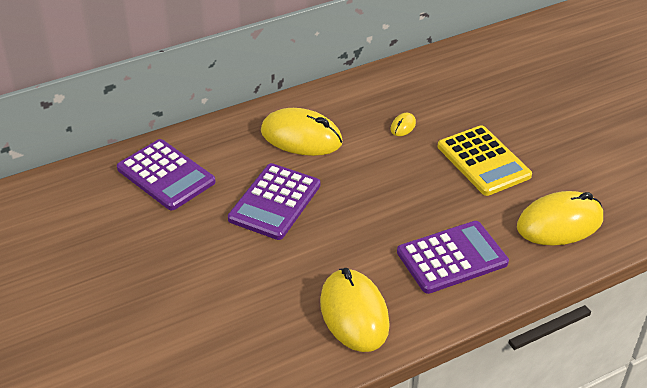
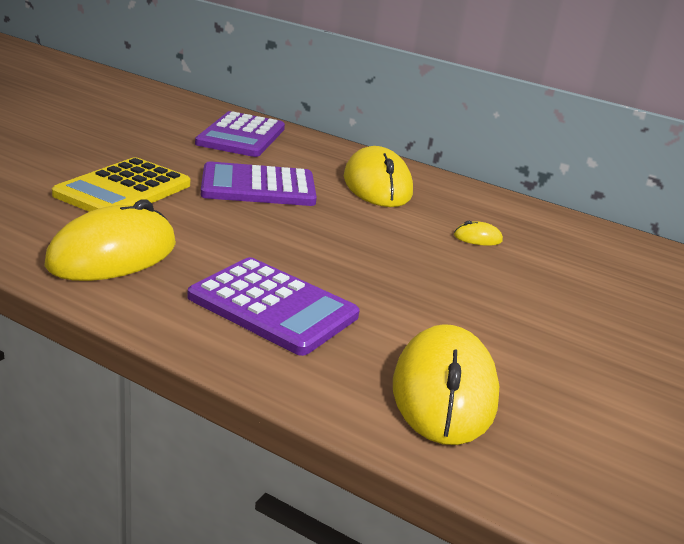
camera: 55 degrees right, 15 degrees down
(483, 161) = (492, 303): yellow calculator -> yellow calculator (123, 190)
(559, 223) = (444, 392): yellow mouse -> yellow mouse turned 60 degrees clockwise

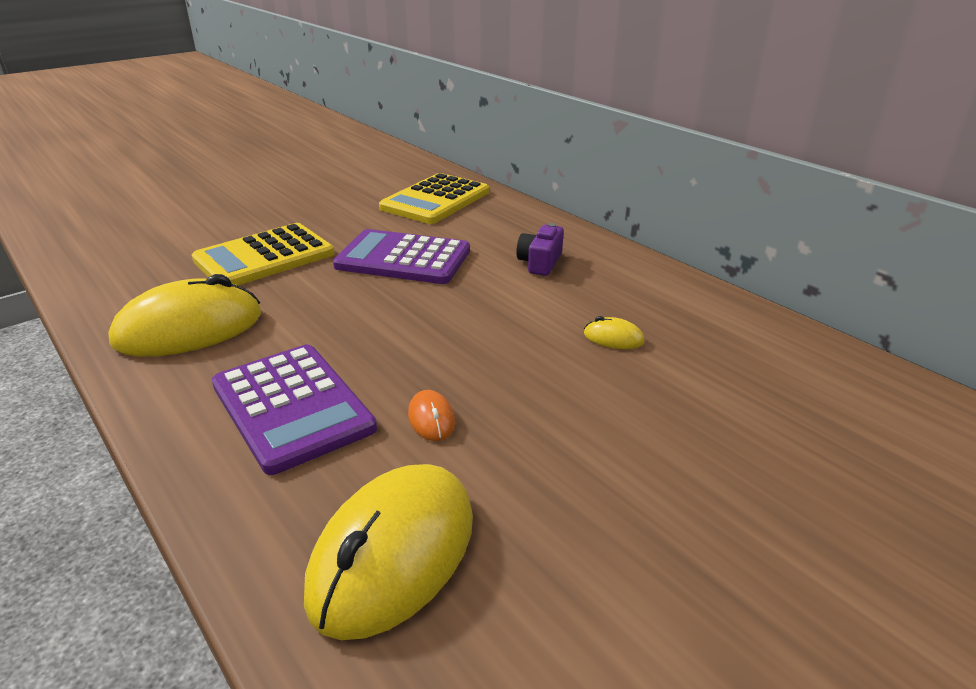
camera: 25 degrees right, 5 degrees up
(241, 136) = (435, 200): purple calculator -> yellow calculator
(377, 185) = (540, 262): yellow mouse -> purple camera
(392, 304) = (431, 419): none -> orange mouse

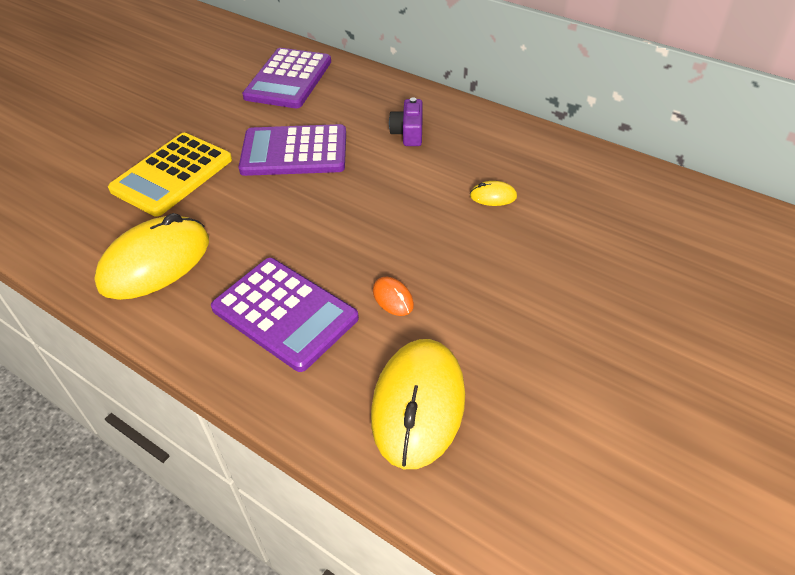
camera: 15 degrees left, 15 degrees up
(435, 200) = (288, 79): yellow calculator -> purple calculator

